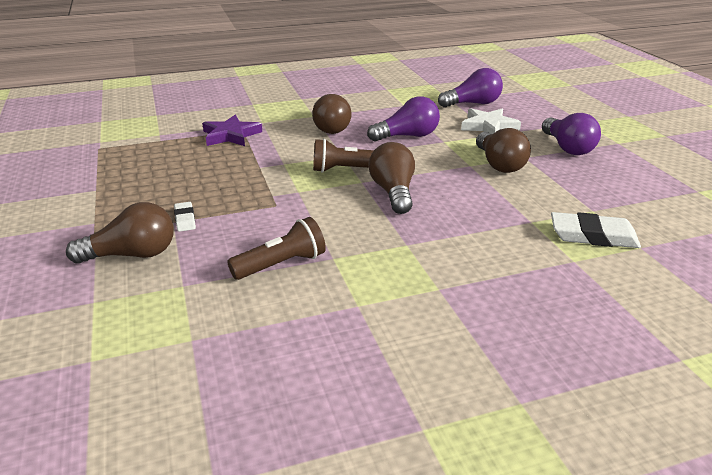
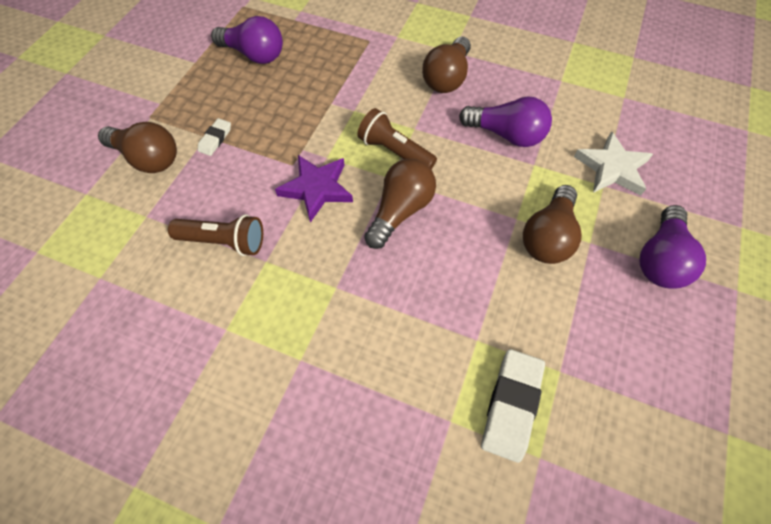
camera: 40 degrees right, 30 degrees up
(231, 135) = (352, 43): purple star -> purple star (317, 189)
(473, 104) = (641, 118): purple light bulb -> purple light bulb (254, 55)
(593, 236) = (511, 405): white eraser -> white eraser turned 60 degrees clockwise

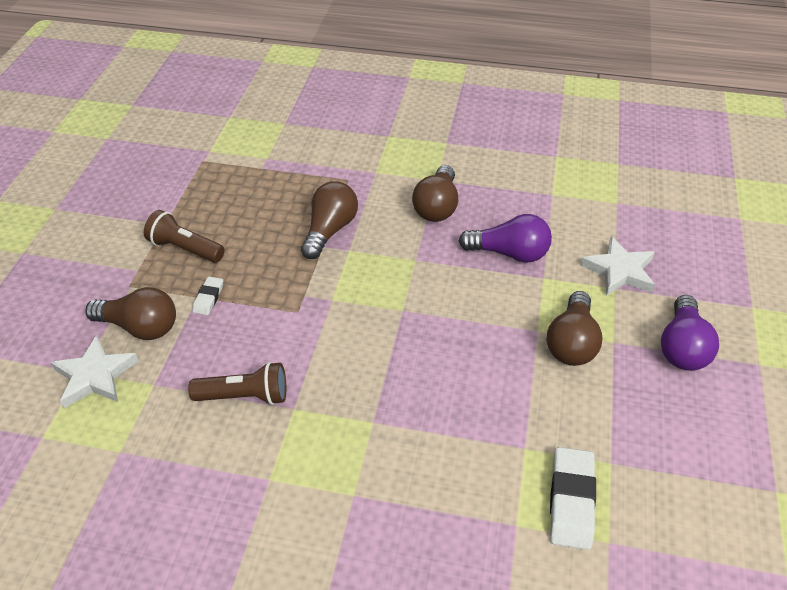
camera: 10 degrees left, 15 degrees down
(97, 200) = (95, 376): none -> white star
(254, 55) = (228, 208): purple light bulb -> none
(317, 189) = (329, 331): purple star -> none
(394, 152) = (401, 285): brown flashlight -> brown flashlight (185, 248)
(400, 211) = (420, 340): brown light bulb -> brown light bulb (330, 230)

